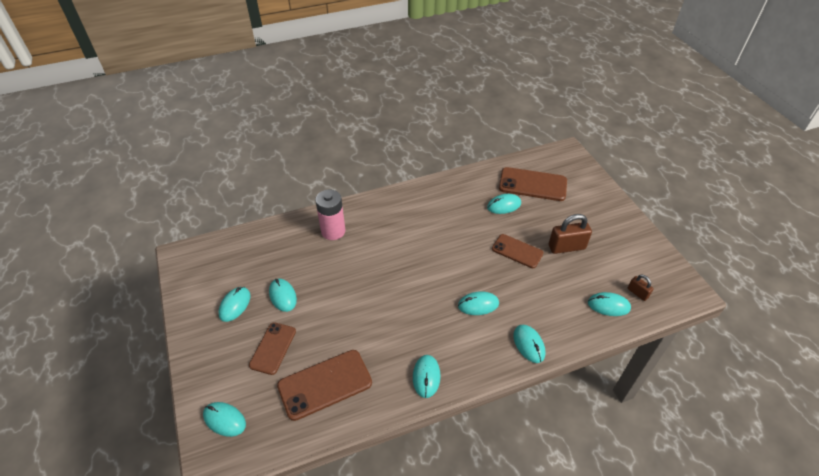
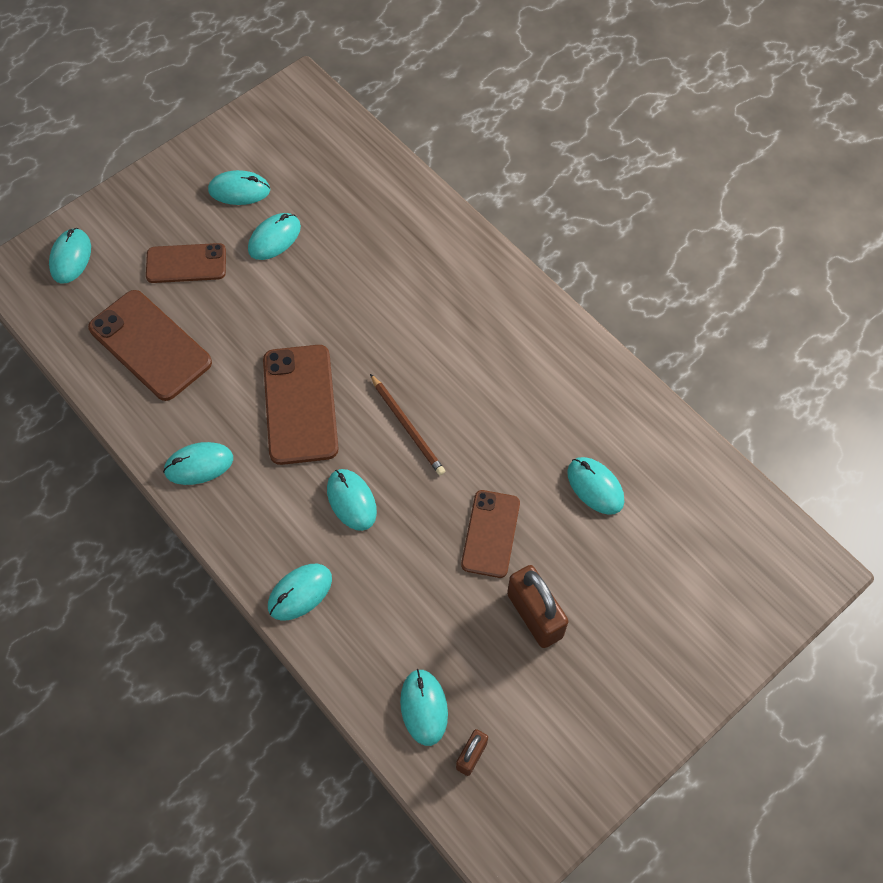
camera: 70 degrees right, 15 degrees up
(333, 231) = (421, 251): pink battery -> none
(441, 267) = (407, 427): none -> brown pencil
(532, 184) = (676, 524): brown phone -> brown phone (300, 404)

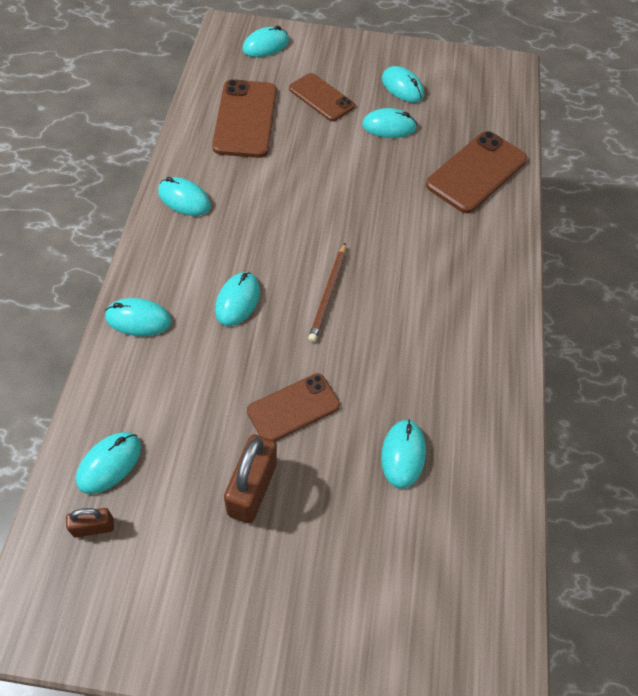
camera: 45 degrees right, 5 degrees down
(300, 404) = (282, 222): brown phone -> brown phone (476, 172)

